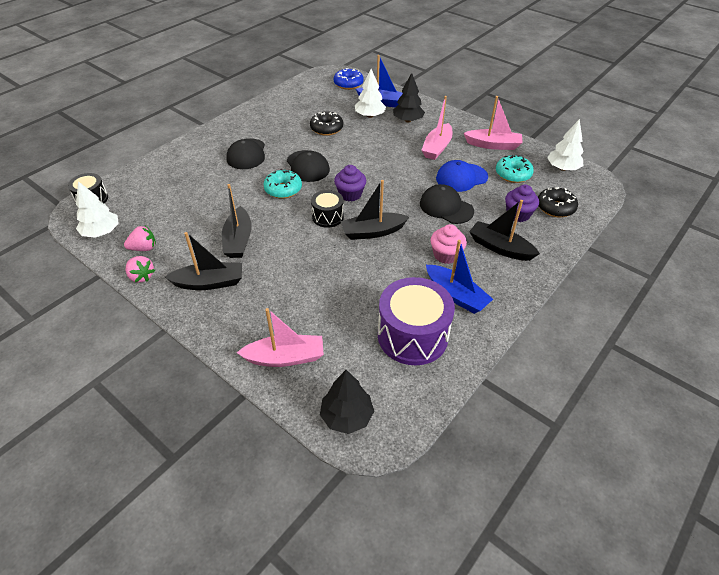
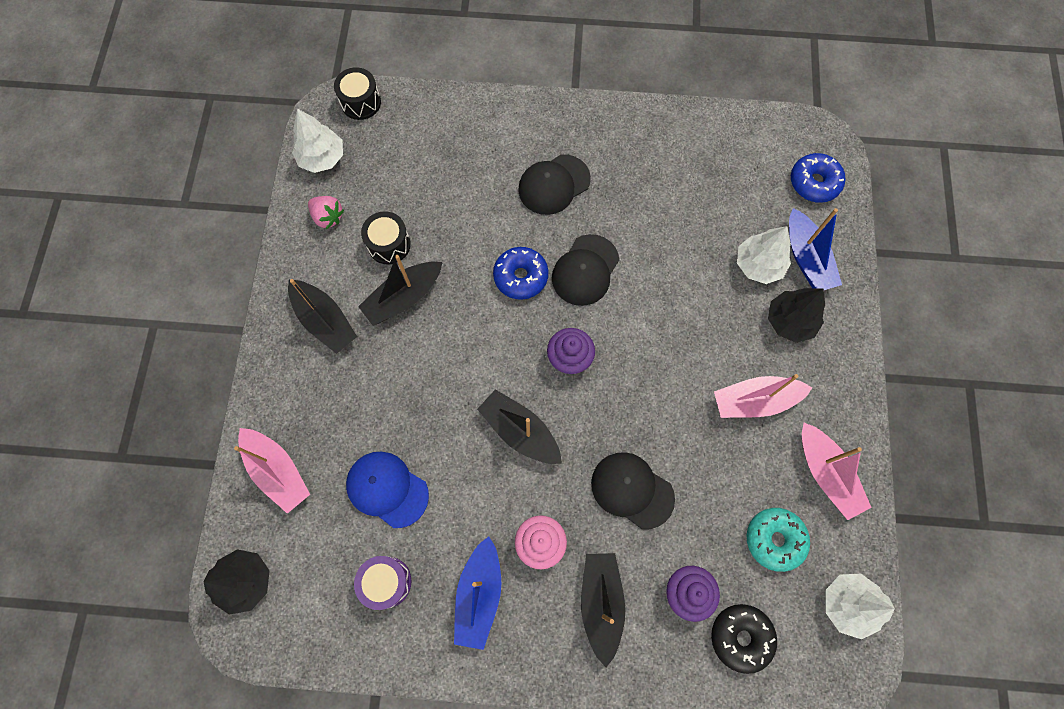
camera: 55 degrees right, 25 degrees up
(141, 276) = (290, 250): pink strawberry -> none
(283, 189) = (521, 277): turquoise donut -> blue donut
(326, 128) = (682, 234): black donut -> none
(328, 217) = (509, 362): black drum -> black drum (389, 244)
(412, 335) = (386, 582): purple drum -> purple drum, size x0.55
(446, 207) = (632, 490): black cap -> black cap turned 60 degrees counterclockwise
(461, 178) = (711, 474): blue cap -> blue cap (387, 489)

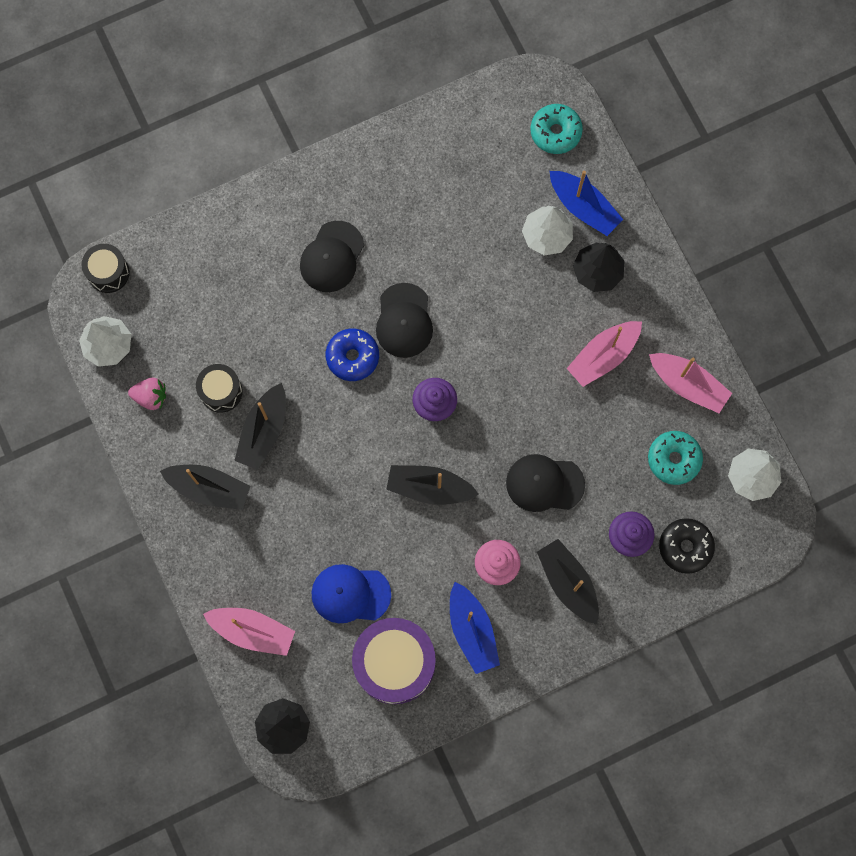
camera: 30 degrees left, 5 degrees up
(386, 582) = (394, 663): purple drum -> purple drum, size x1.82
(814, 183) = (555, 132): blue donut -> turquoise donut

